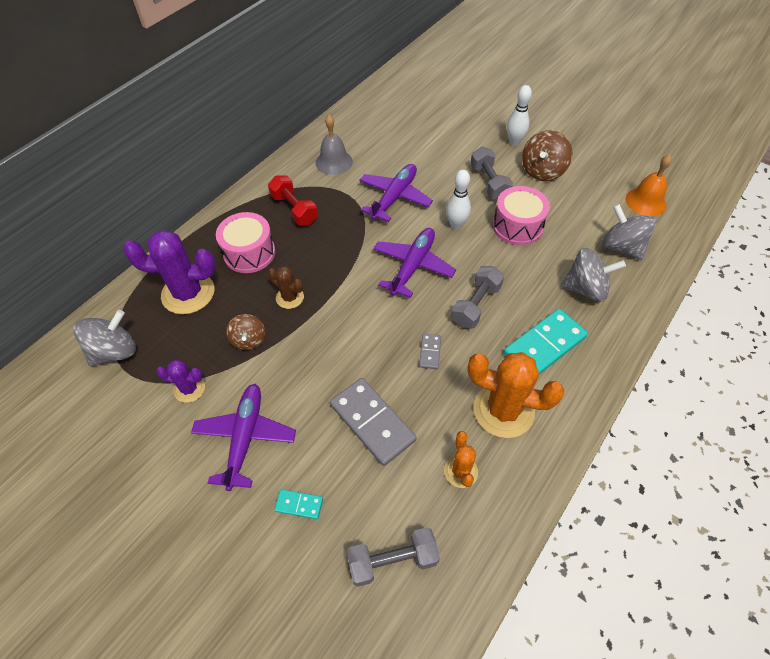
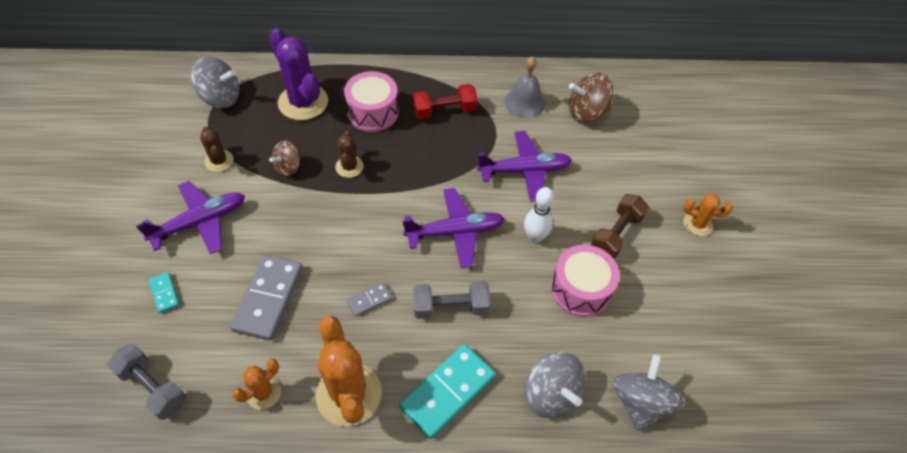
camera: 50 degrees right, 0 degrees up
(189, 389) = (219, 161): purple cactus -> brown cactus
(294, 209) = (444, 111): red dumbbell -> red dumbbell turned 60 degrees clockwise
(489, 183) = (616, 234): grey dumbbell -> brown dumbbell
(514, 142) = (697, 224): white bowling pin -> orange cactus
(542, 171) = (680, 271): brown spinning top -> brown spinning top (586, 112)
(544, 346) = (448, 392): turquoise domino -> turquoise domino turned 60 degrees counterclockwise
(645, 201) = (734, 395): orange bell -> none

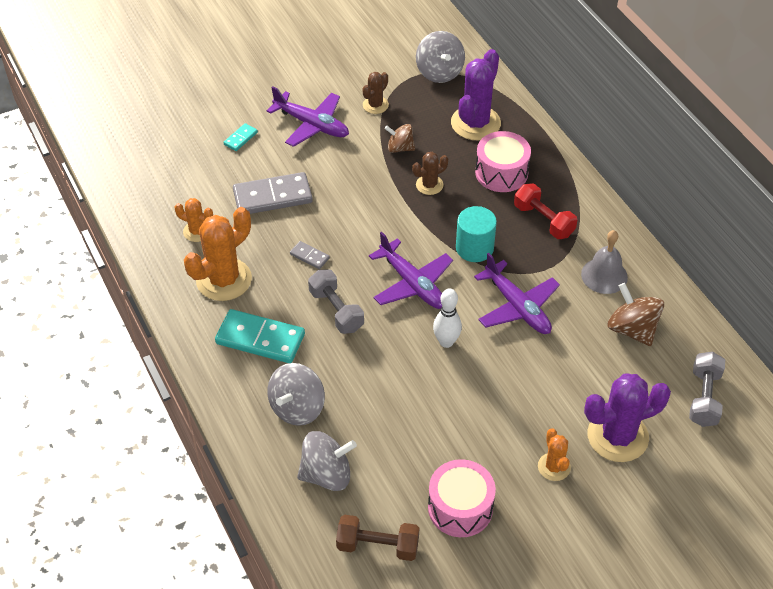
camera: 65 degrees right, 5 degrees down
(153, 387) = (168, 172): grey dumbbell -> grey dumbbell (704, 398)
(443, 169) = (474, 248): none -> turquoise cylinder
(580, 289) = (412, 395): pink drum -> pink drum (460, 508)
(616, 234) = (493, 403): brown dumbbell -> brown dumbbell (378, 546)
(684, 170) = (617, 436): none -> purple cactus

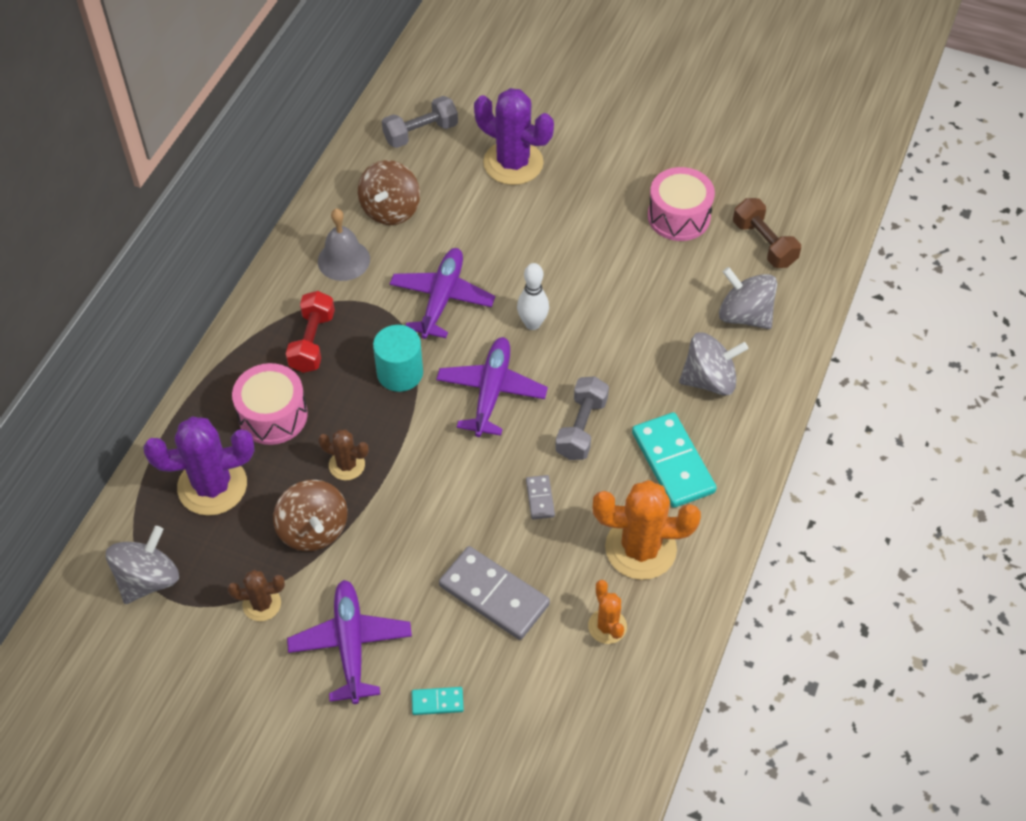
camera: 130 degrees left, 5 degrees up
(400, 148) = (313, 529): brown spinning top -> brown spinning top, size x1.57
(554, 467) = (582, 184): orange cactus -> none

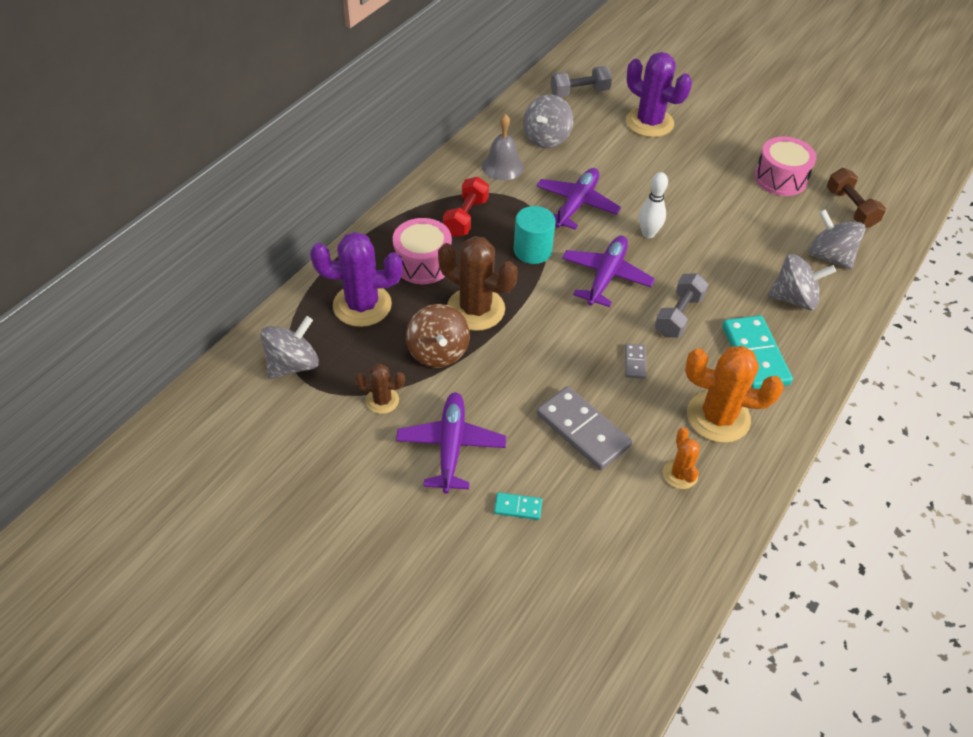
camera: 10 degrees right, 5 degrees down
(347, 465) = (475, 309): brown cactus -> brown cactus, size x1.90
(390, 210) = (546, 138): brown spinning top -> grey spinning top

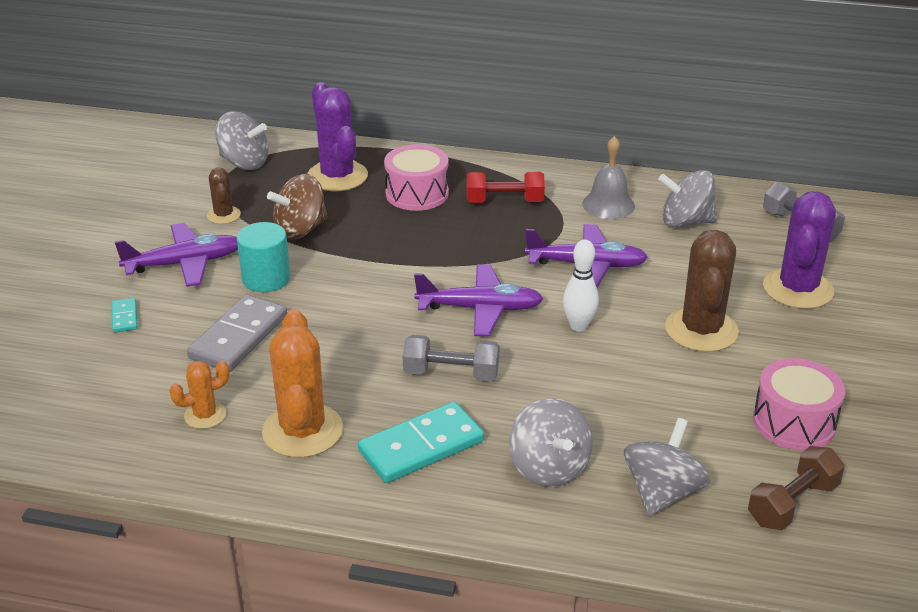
camera: 70 degrees right, 15 degrees down
(475, 309) = (372, 237): brown cactus -> brown cactus (701, 330)
(532, 250) = (485, 252): turquoise cylinder -> turquoise cylinder (266, 279)
(635, 362) = (355, 354): grey domino -> none

